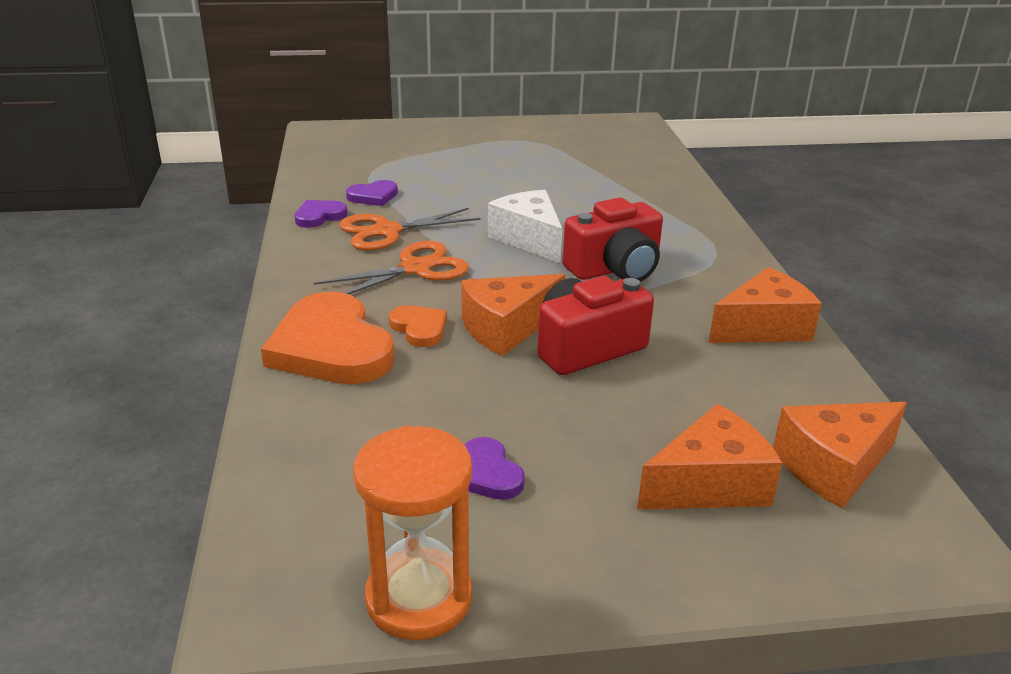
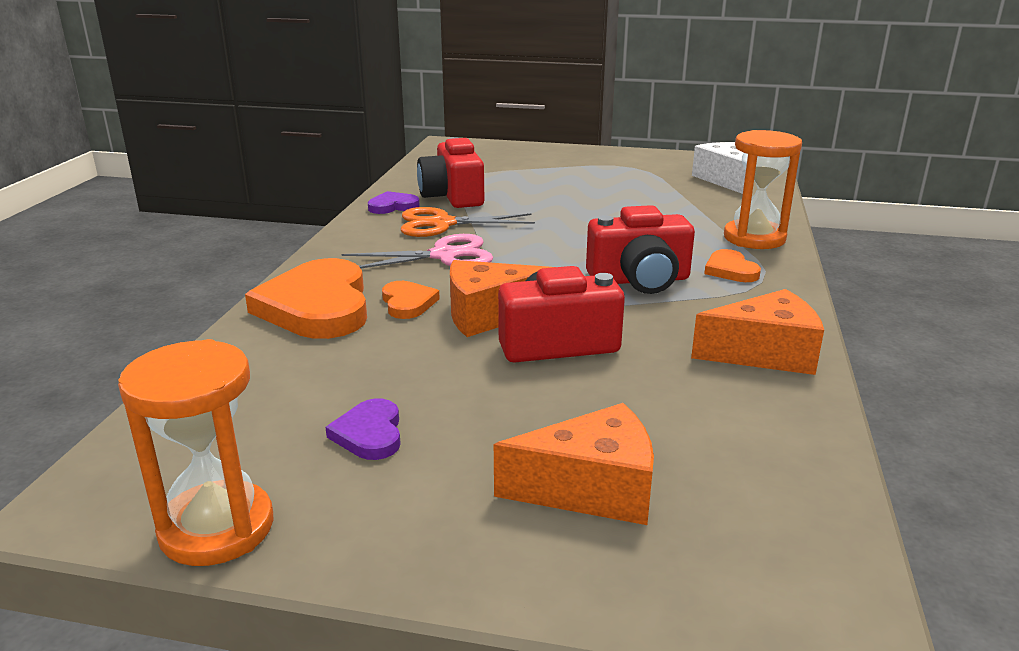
camera: 20 degrees right, 5 degrees down
(373, 196) = (453, 196): purple heart -> red camera
(415, 269) = (444, 255): orange scissors -> pink scissors
(529, 239) = (571, 245): white cheese -> white cheese (726, 180)
(684, 209) = (754, 238): none -> orange hourglass
(685, 246) = (730, 270): none -> orange heart
(833, 467) = (750, 501): orange cheese -> none

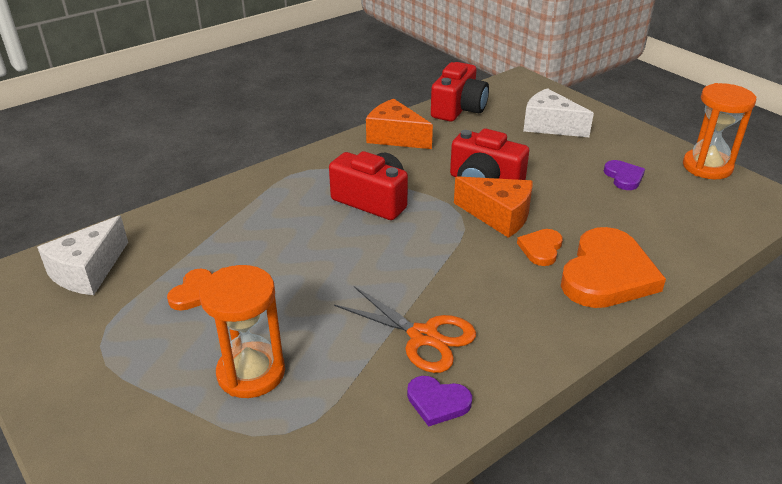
camera: 140 degrees left, 10 degrees up
(369, 434) = (623, 177): purple heart -> purple heart turned 45 degrees counterclockwise
(444, 255) = (469, 287): pink scissors -> none
(453, 196) = (356, 388): red camera -> red camera (458, 109)
(591, 489) = (550, 126): orange cheese -> white cheese
(730, 270) = (308, 183): orange heart -> orange heart (195, 293)
(754, 238) = (236, 198): orange hourglass -> orange hourglass (251, 373)

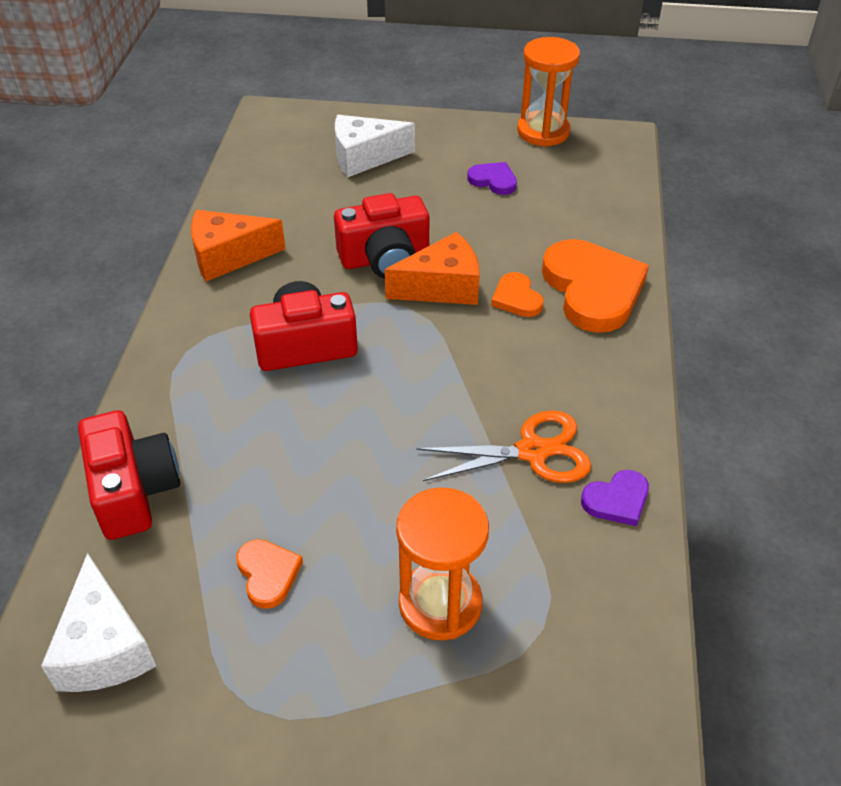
camera: 45 degrees left, 10 degrees up
(458, 109) = (250, 184): red camera -> red camera (133, 491)

